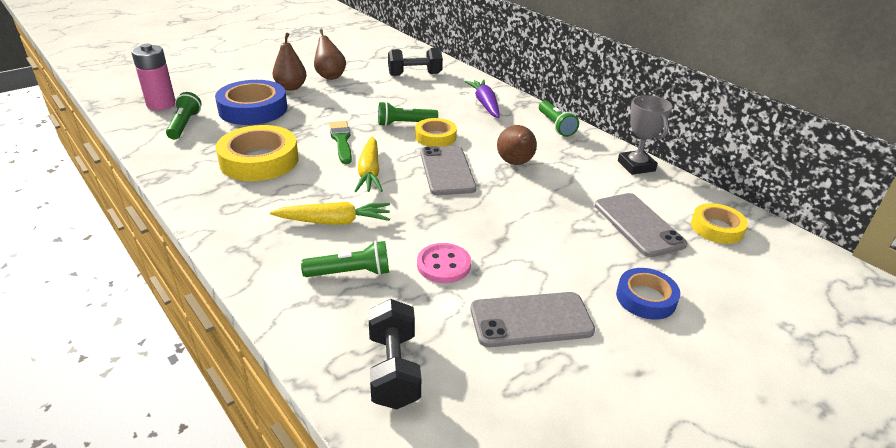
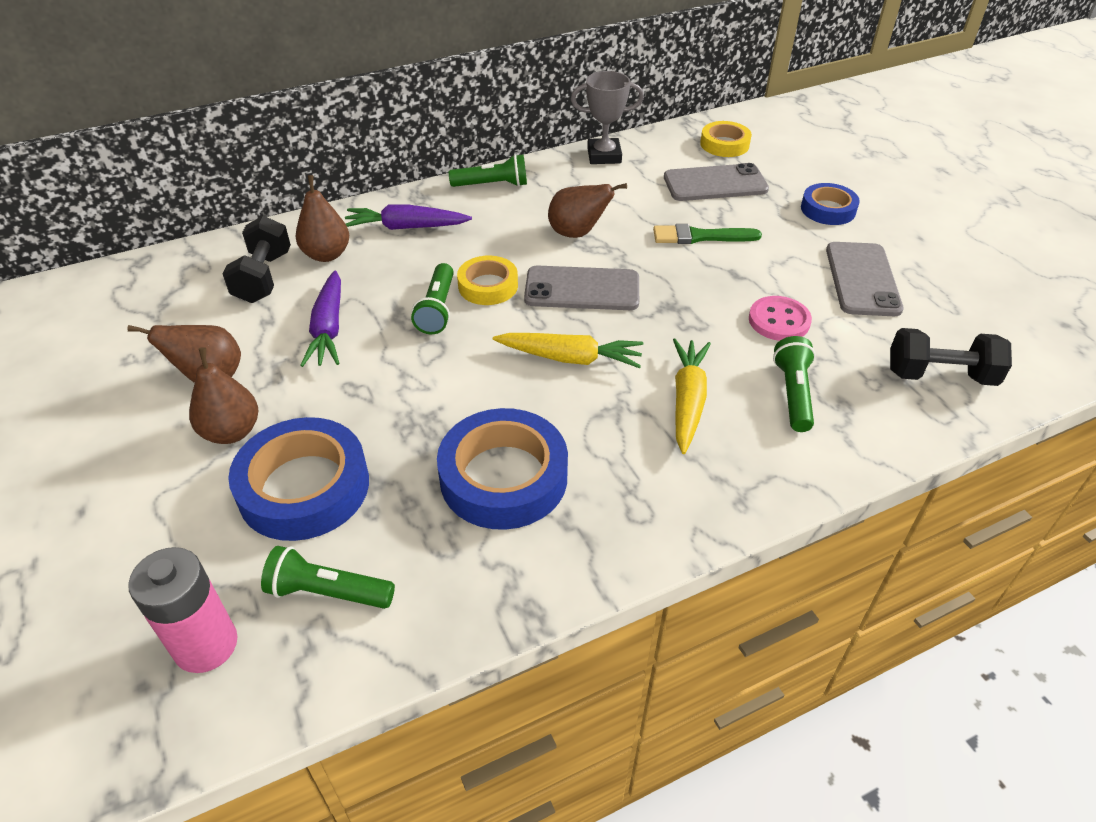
camera: 75 degrees left, 10 degrees up
(259, 160) = (503, 477): yellow tape -> blue tape
(341, 141) = (468, 379): green brush -> green brush (700, 236)
(376, 97) = (328, 328): none -> purple carrot
(444, 86) = (327, 255): none -> brown pear

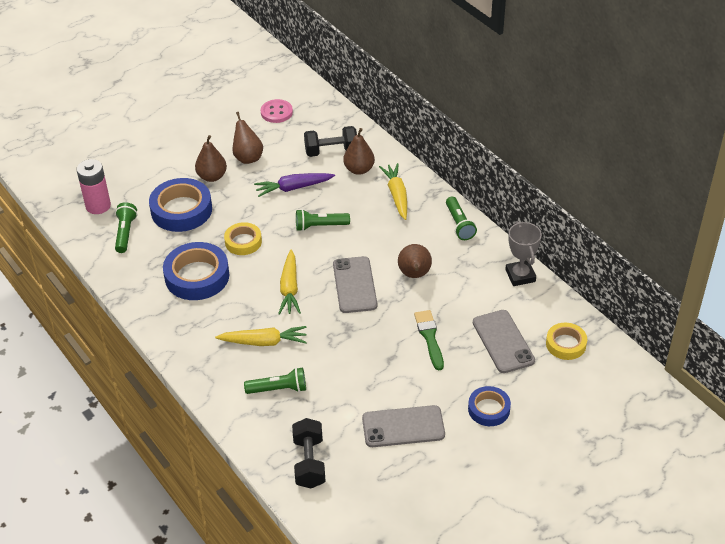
camera: 80 degrees right, 0 degrees up
(406, 227) = (397, 195): purple carrot -> yellow carrot
(488, 286) = (347, 243): yellow tape -> yellow tape (243, 242)
(779, 321) = (346, 381): pink button -> pink button (276, 112)

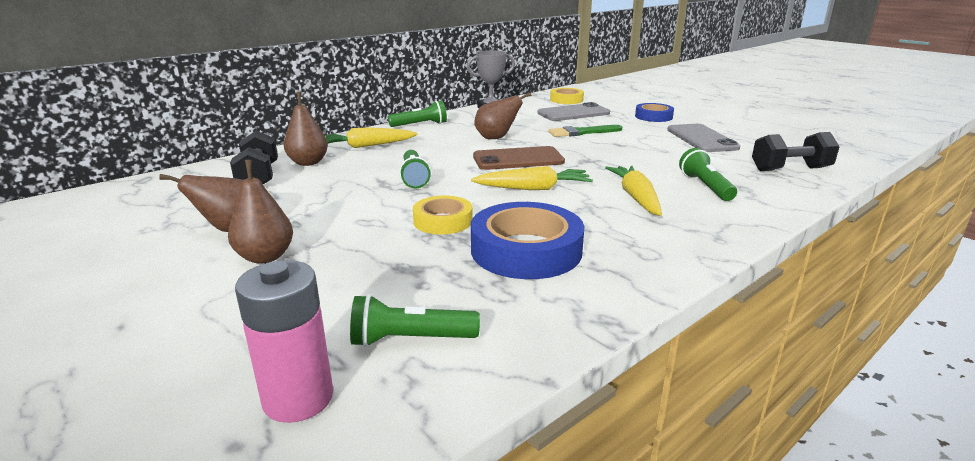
camera: 95 degrees left, 20 degrees down
(181, 210) = (351, 279): blue tape -> none
(276, 112) = (124, 215): pink button -> none
(293, 188) = (328, 195): purple carrot -> none
(355, 285) = (518, 159): grey phone -> brown phone

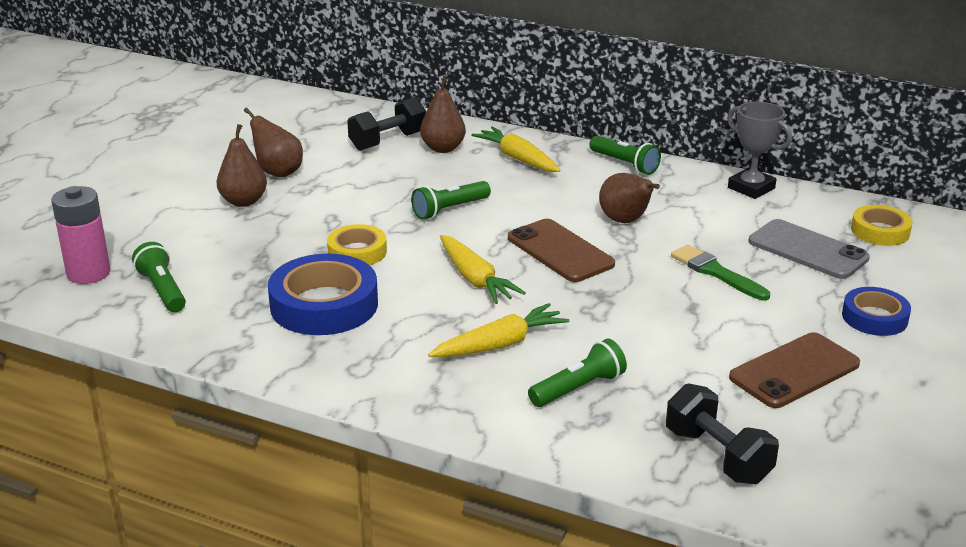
camera: 65 degrees right, 5 degrees up
(701, 139) = (794, 371): grey phone -> brown phone

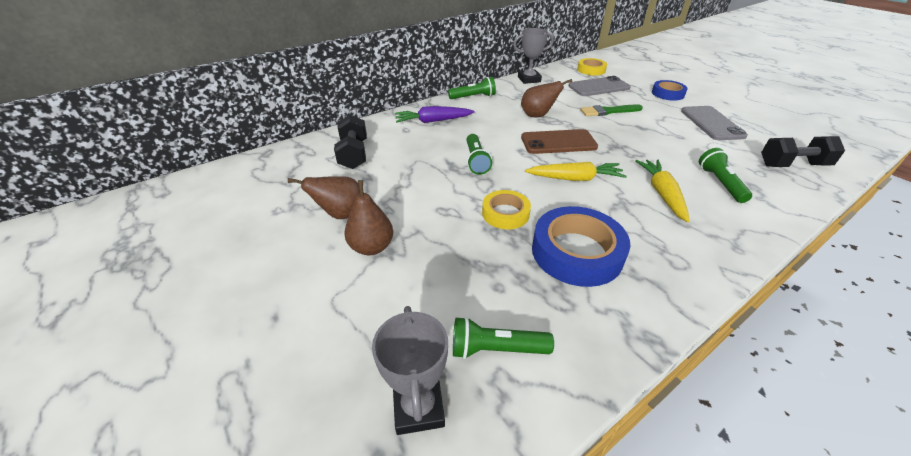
camera: 60 degrees left, 10 degrees up
(88, 273) = (418, 407): pink battery -> grey trophy
(443, 148) = (390, 139): brown pear -> none
(517, 159) = (433, 121): yellow carrot -> purple carrot
(794, 371) = (711, 123): brown phone -> grey phone

